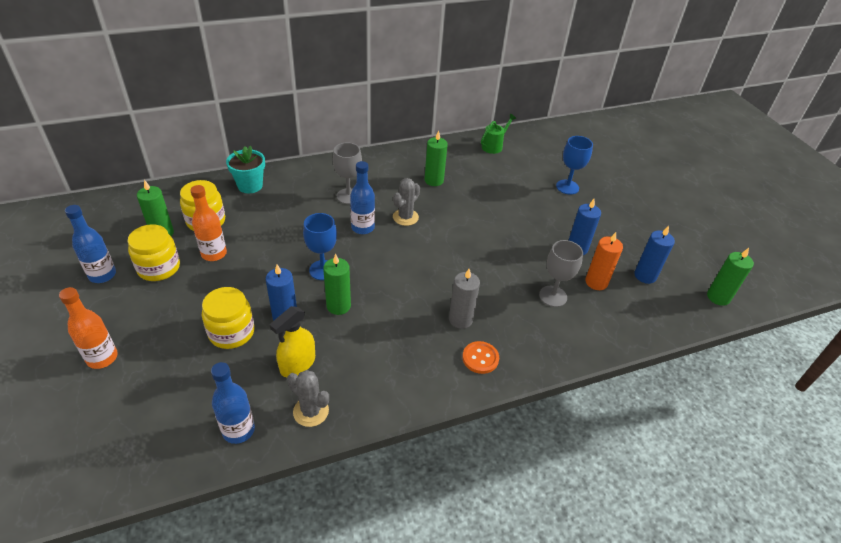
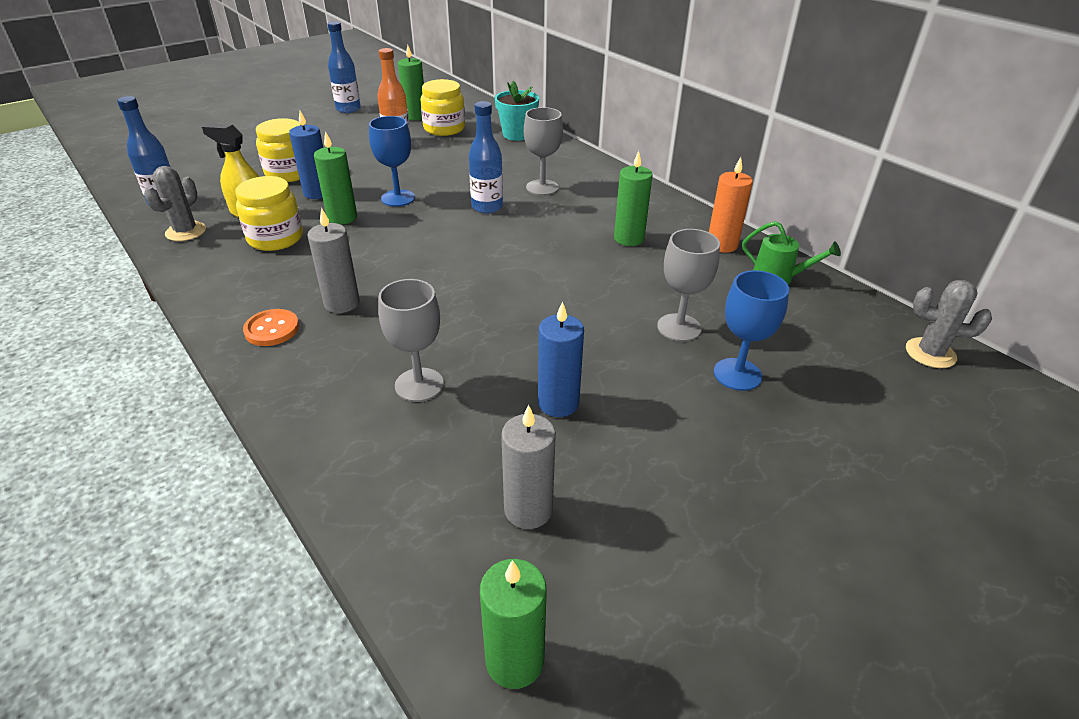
camera: 75 degrees right, 5 degrees down
(102, 358) = (249, 132): orange bottle -> none
(159, 268) = (366, 126): yellow jar -> yellow jar (275, 238)
(405, 217) = (528, 231): grey cactus -> grey cactus (930, 353)
(527, 191) = (679, 327): none -> grey goblet
(596, 282) = (476, 435): orange candle -> orange candle (722, 245)
(645, 276) = (528, 509): blue candle -> grey candle

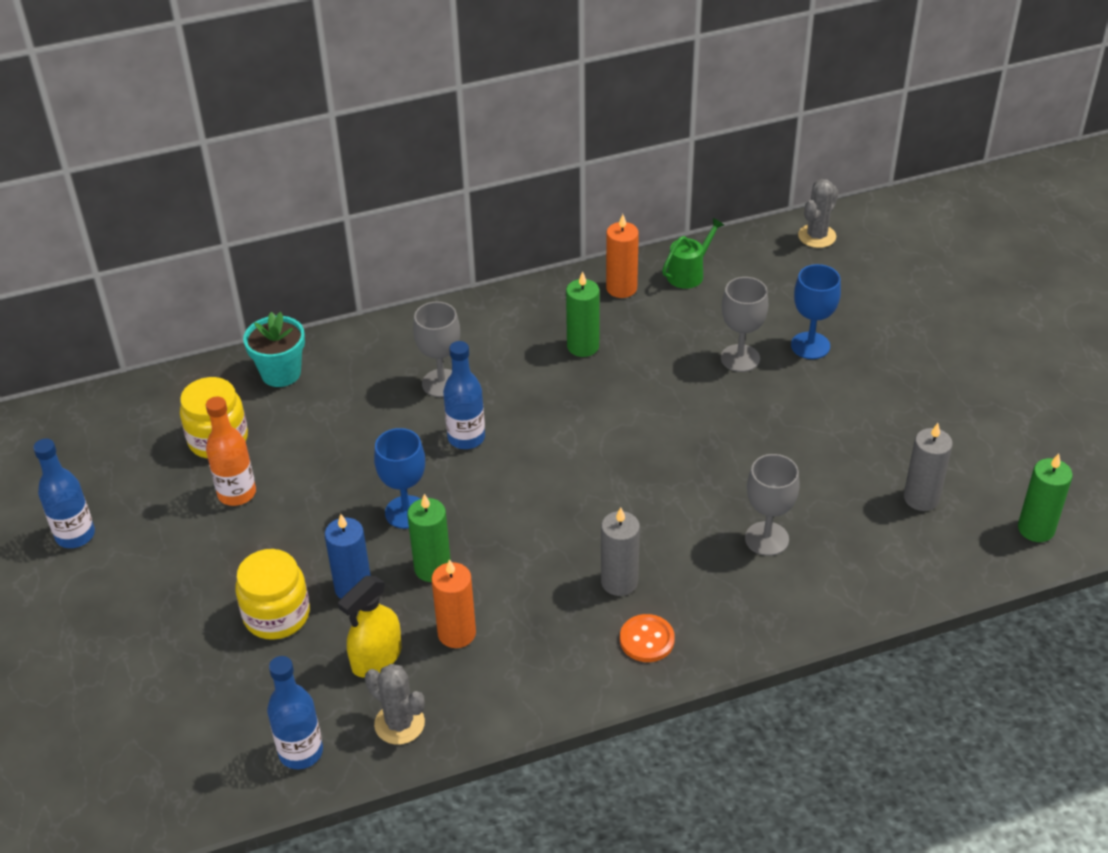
camera: 70 degrees left, 5 degrees up
(275, 238) = (457, 633): yellow jar -> orange candle
(415, 116) = (153, 463): green candle -> none
(558, 403) = (814, 456): blue candle -> none

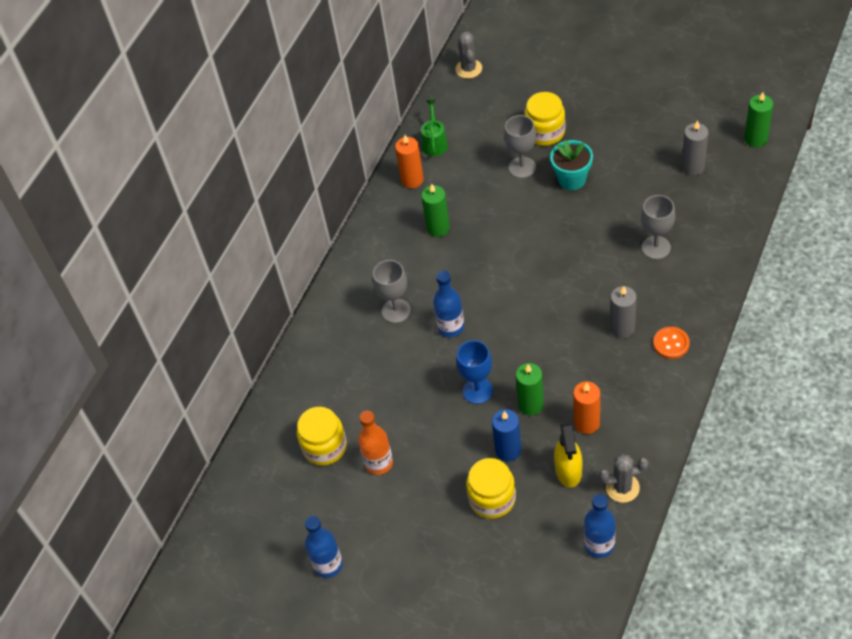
camera: 40 degrees left, 10 degrees up
(281, 373) = (302, 382): turquoise flower pot -> turquoise flower pot (572, 179)
(810, 345) = (545, 132): blue goblet -> yellow jar

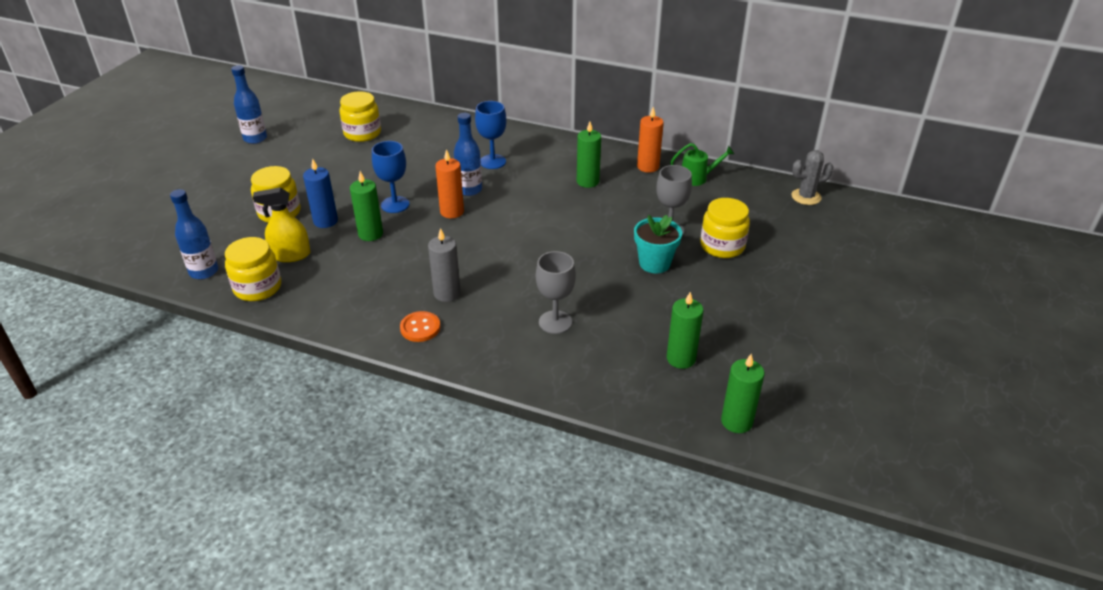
camera: 80 degrees right, 15 degrees down
(379, 463) = (337, 157): orange bottle -> none
(396, 311) = (492, 162): grey goblet -> blue goblet
(587, 423) = (339, 267): orange candle -> orange candle (452, 212)
(622, 488) = (257, 288): grey cactus -> yellow jar
(693, 167) = (681, 358): grey candle -> green candle

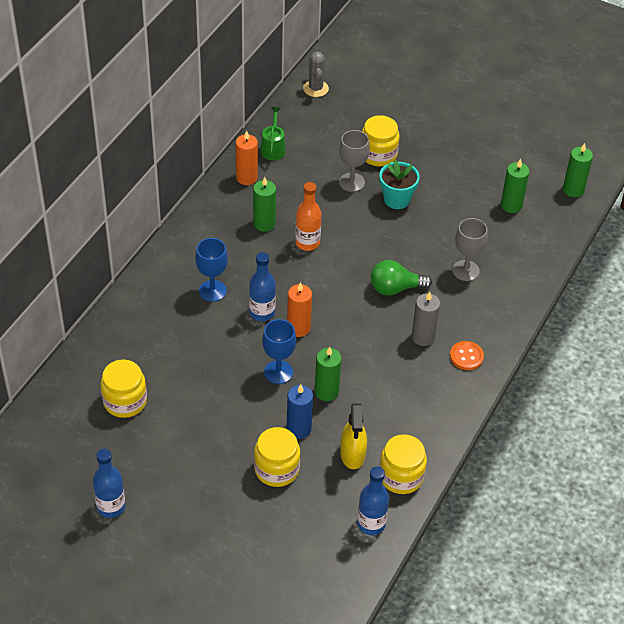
camera: 85 degrees left, 10 degrees up
(516, 270) = (395, 288): none -> green light bulb
(568, 208) = (307, 243): none -> orange bottle

